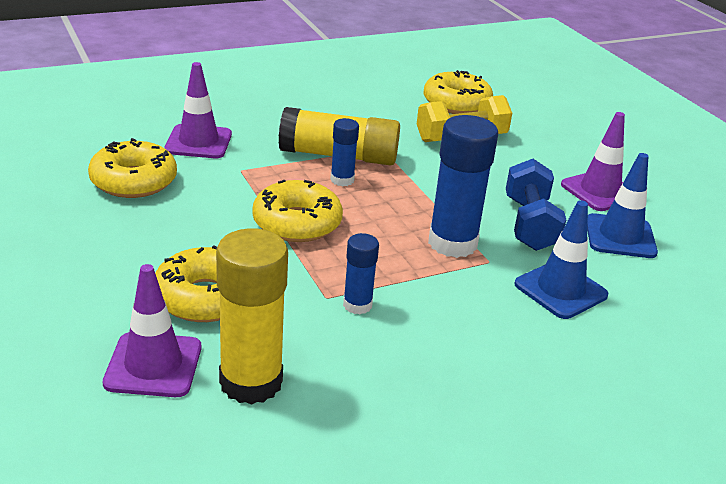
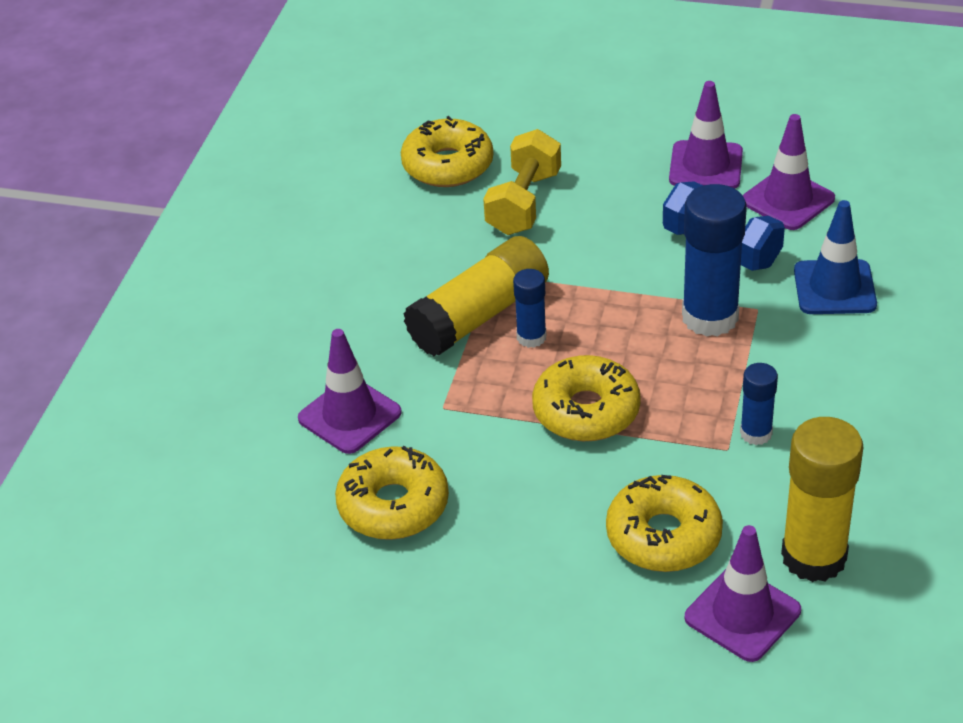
camera: 45 degrees left, 10 degrees up
(620, 236) = (788, 200): blue traffic cone -> purple traffic cone

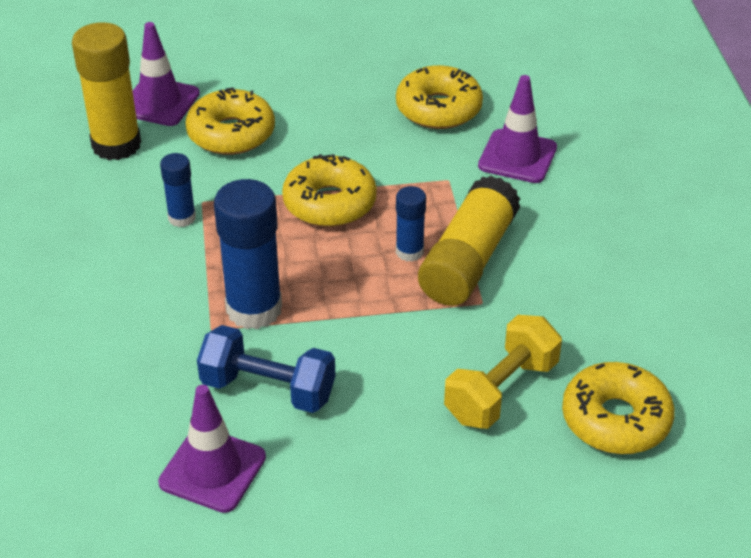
camera: 155 degrees right, 0 degrees up
(524, 203) = (501, 391): yellow dumbbell -> yellow dumbbell turned 45 degrees clockwise
(706, 166) = (322, 496): purple traffic cone -> none
(834, 288) = (139, 370): blue traffic cone -> none

